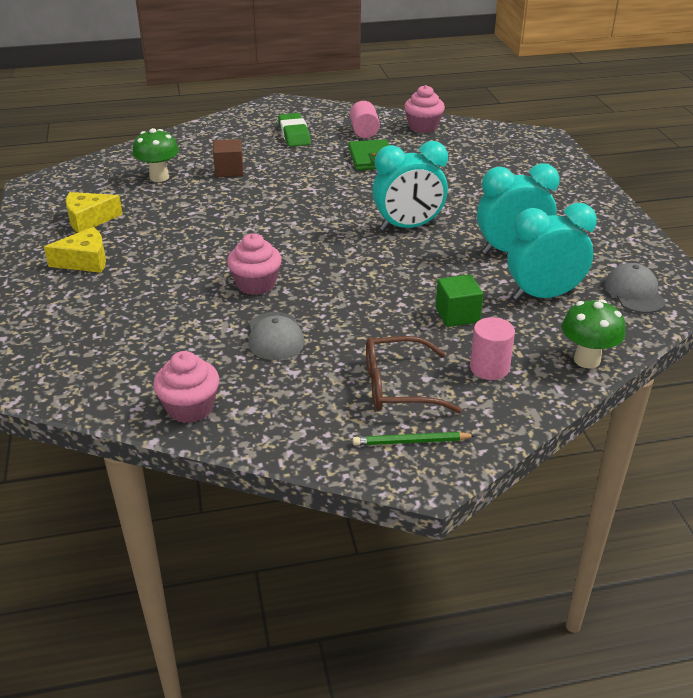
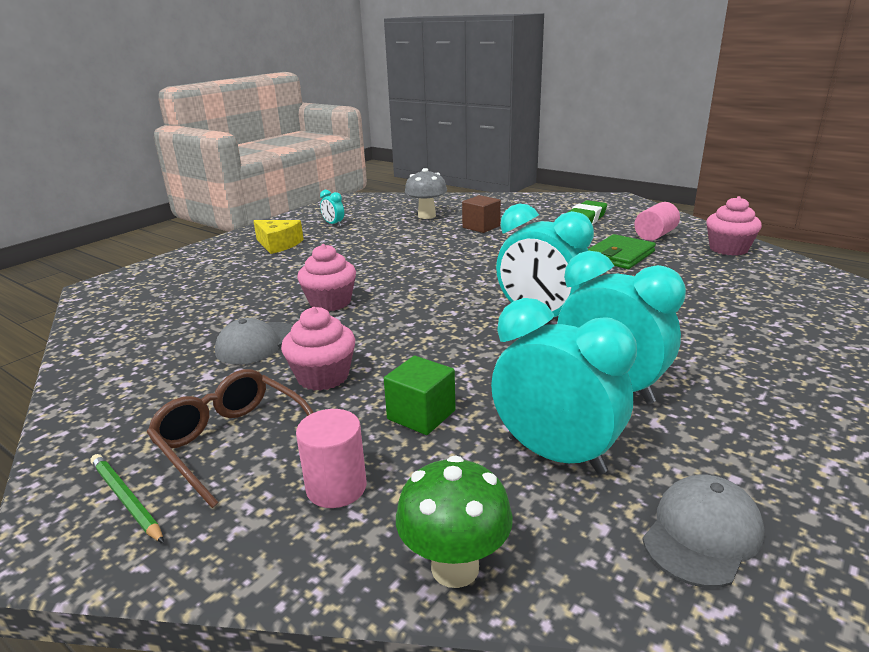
camera: 50 degrees right, 10 degrees down
(89, 220) = (333, 224): yellow cheese -> turquoise clock
(159, 177) = (426, 216): green mushroom -> grey mushroom
(190, 408) = (107, 357): pink cupcake -> pink cupcake (323, 376)

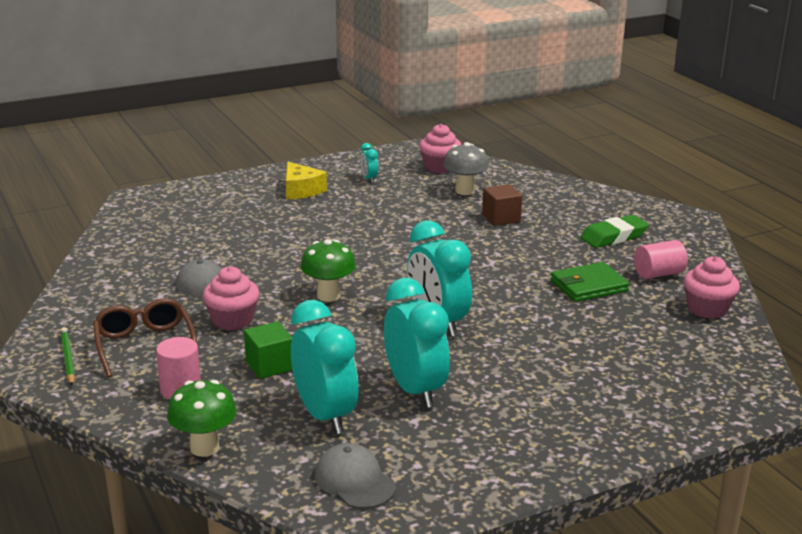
camera: 25 degrees right, 0 degrees up
(330, 302) = (291, 262): pink cupcake -> pink cupcake (439, 167)
(404, 322) = (328, 296): none -> green mushroom
(702, 534) = (354, 481): grey cap -> grey cap turned 105 degrees counterclockwise

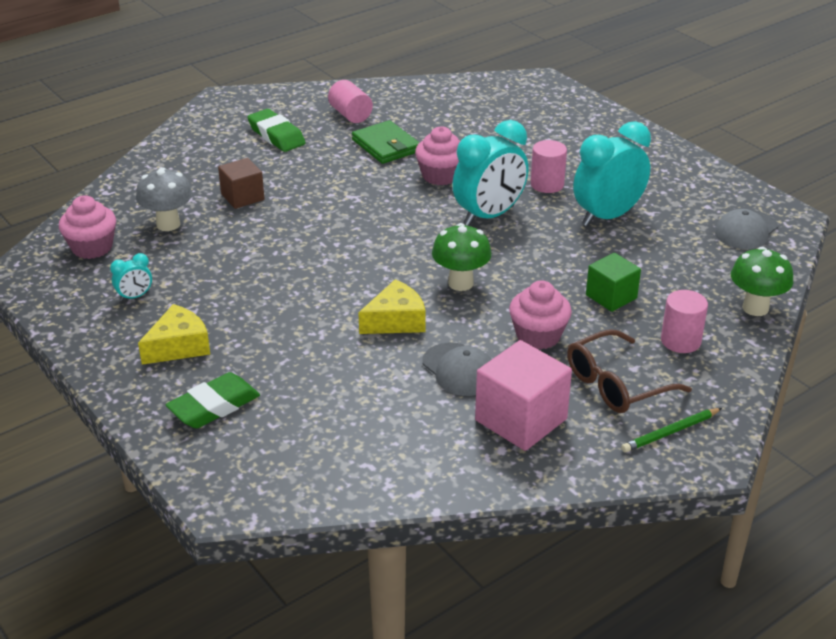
camera: 100 degrees left, 10 degrees up
(133, 298) = (521, 420): none -> pink cube
(228, 198) = (214, 406): none -> green eraser
(289, 263) = (396, 321): none -> yellow cheese
(324, 415) = (671, 255): turquoise clock -> none
(492, 364) = (547, 184): none -> pink cylinder
(707, 309) = (409, 96): pink cupcake -> pink cupcake (440, 176)

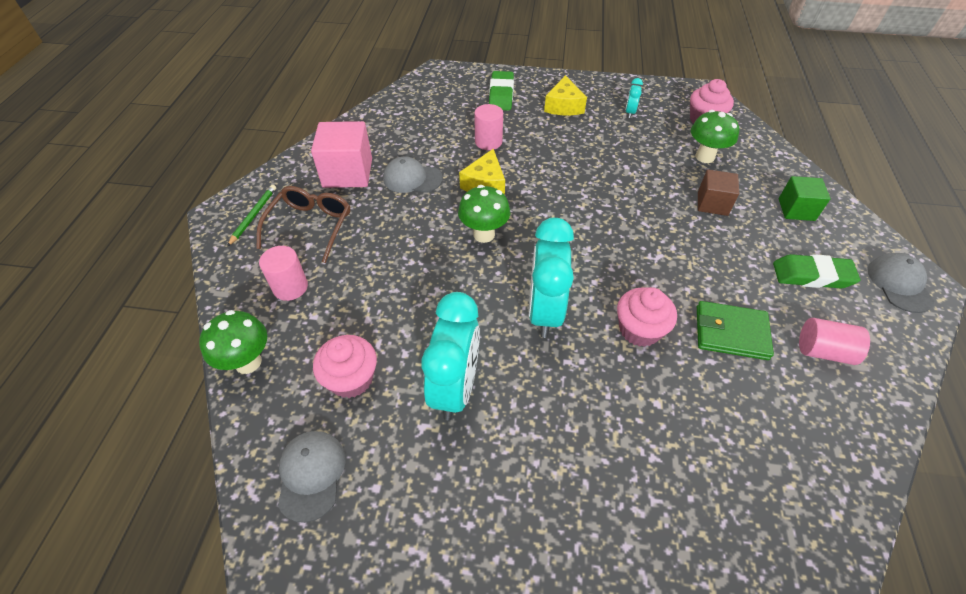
camera: 135 degrees right, 15 degrees up
(168, 224) = (704, 157): grey mushroom -> green mushroom
(236, 107) = (899, 284): none -> grey cap
(538, 336) = (391, 228): pink cupcake -> pink cupcake (351, 379)
(547, 184) = (549, 392): pink cylinder -> pink cylinder (488, 142)
(611, 297) = (372, 294): green cube -> green cube (796, 209)

